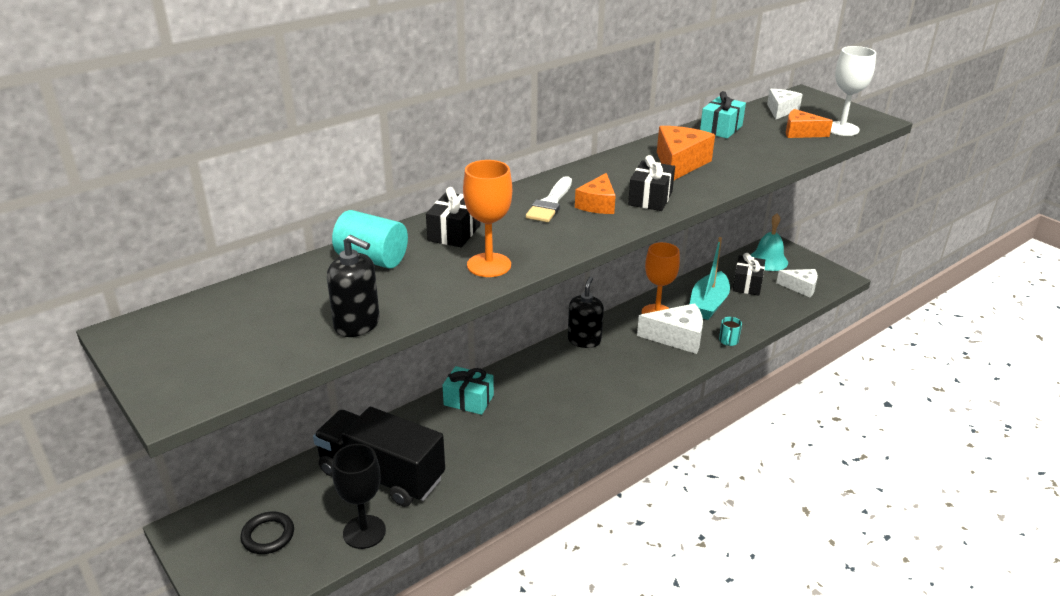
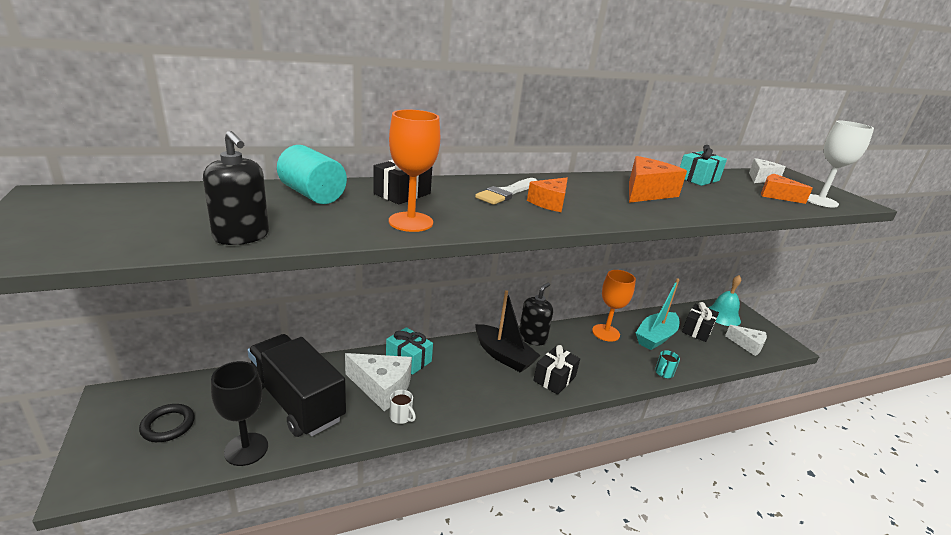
camera: 15 degrees right, 5 degrees down
(495, 458) = (401, 417): none -> white mug
(564, 368) = (503, 356): none -> black boat
(650, 198) = (604, 209): black gift -> black gift (554, 378)
(677, 337) = (616, 357): white cheese -> white cheese (382, 387)

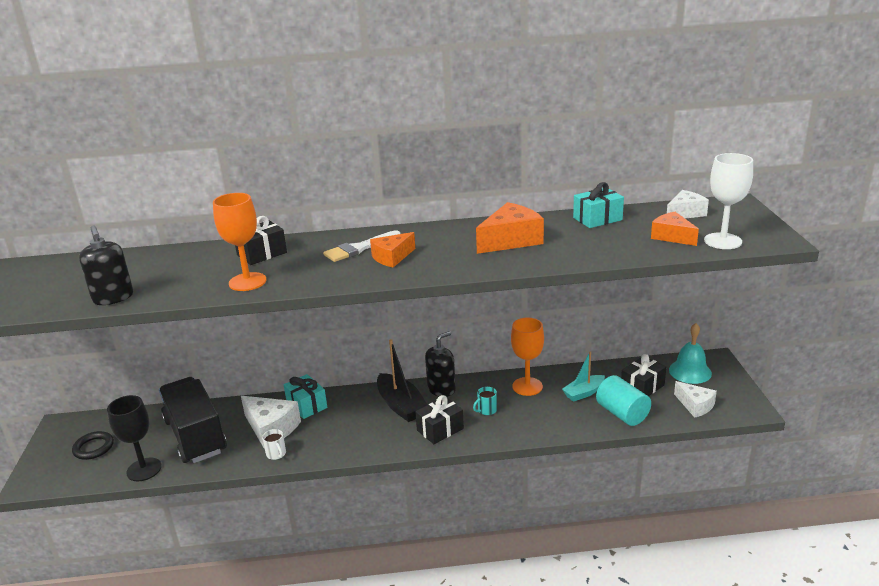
camera: 20 degrees right, 0 degrees up
(312, 195) = (187, 258): turquoise cylinder -> turquoise cylinder (622, 413)
(655, 337) = (583, 393): turquoise boat -> turquoise boat, size x0.65
(663, 373) = (564, 430): turquoise mug -> turquoise mug (486, 410)

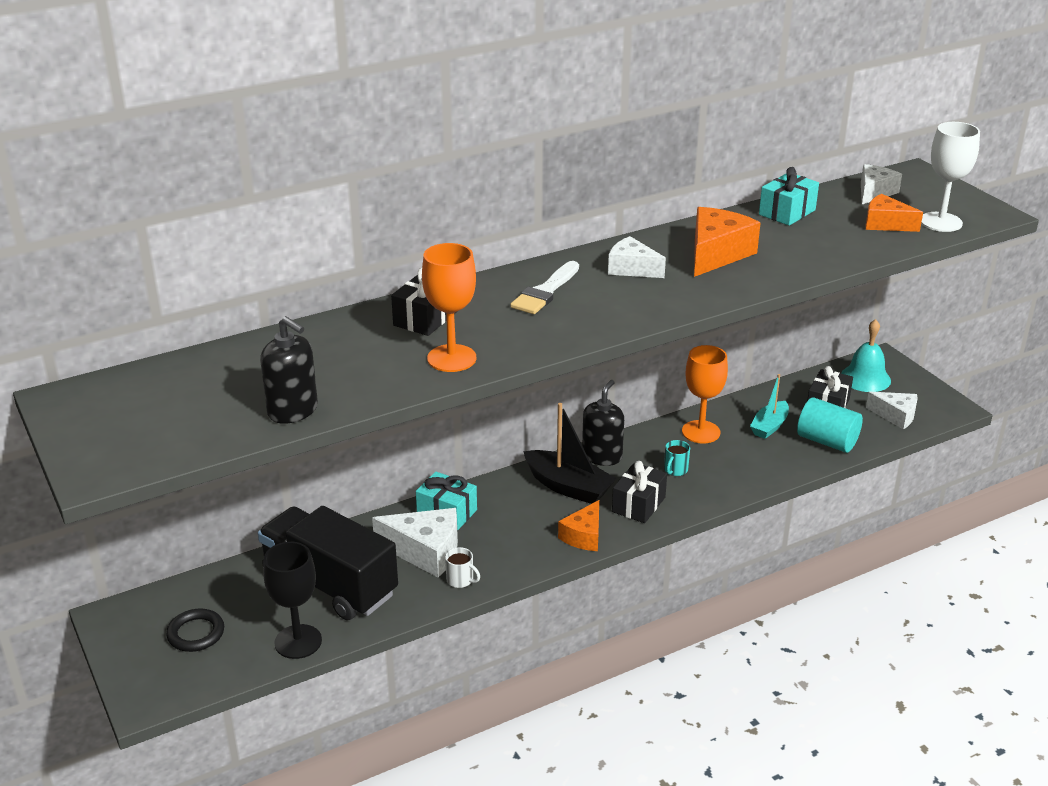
camera: 25 degrees left, 5 degrees up
(392, 257) = (599, 297): orange cheese -> orange cheese (584, 536)
(437, 242) = (632, 269): none -> white cheese

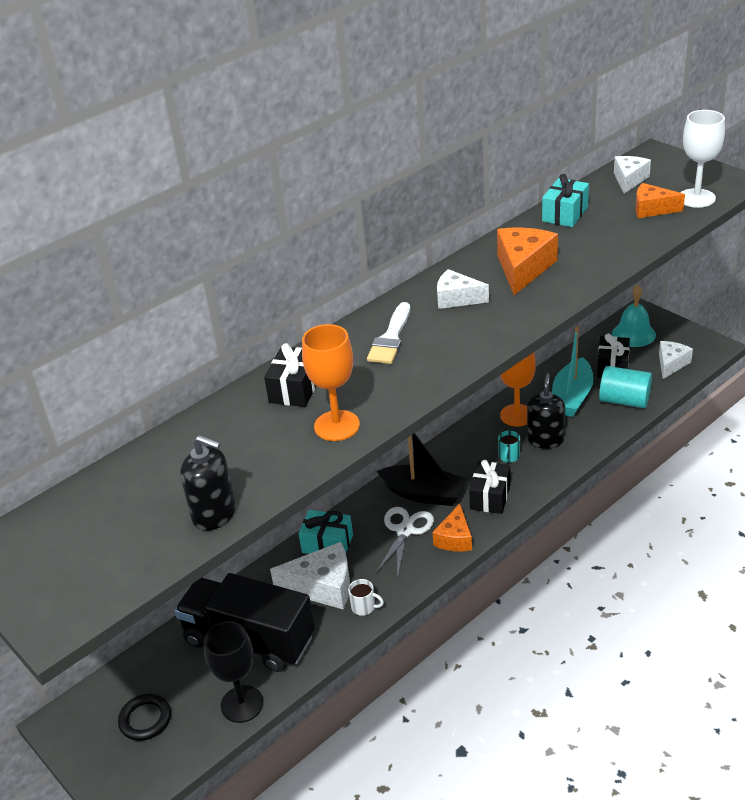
camera: 10 degrees left, 5 degrees up
(533, 517) = (405, 531): none -> white scissors
(602, 456) = (442, 457): black soap dispenser -> black soap dispenser (545, 439)
(769, 426) = (572, 397): turquoise boat -> turquoise boat, size x1.55
(895, 416) = (671, 364): white cheese -> white cheese turned 75 degrees counterclockwise

